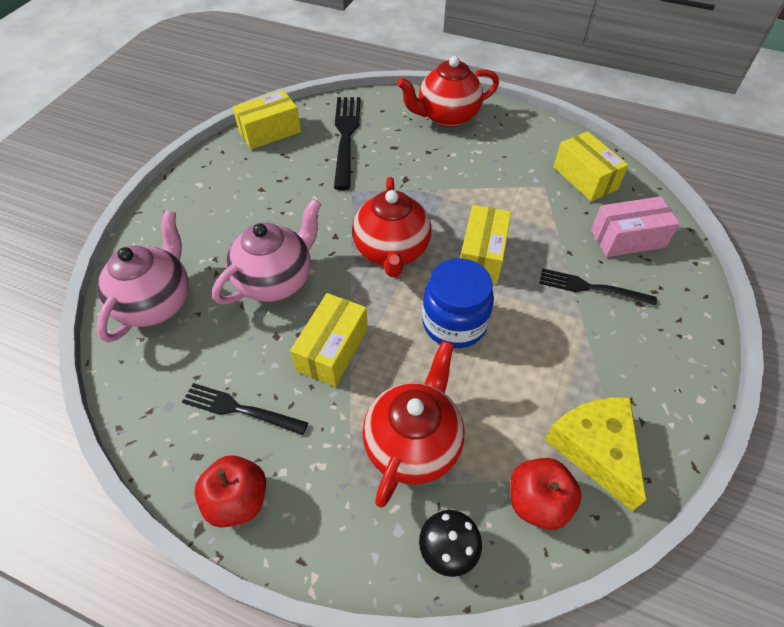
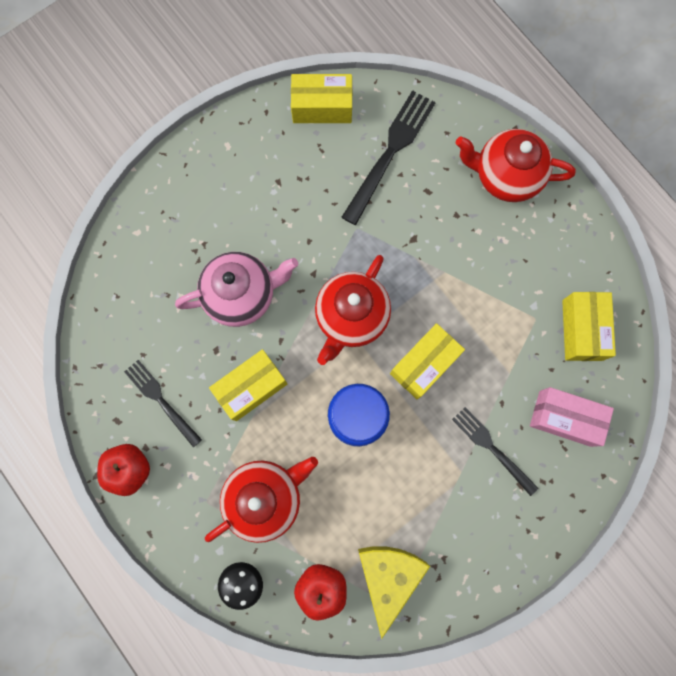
camera: 30 degrees right, 25 degrees up
(156, 303) = (140, 266): pink teapot -> none

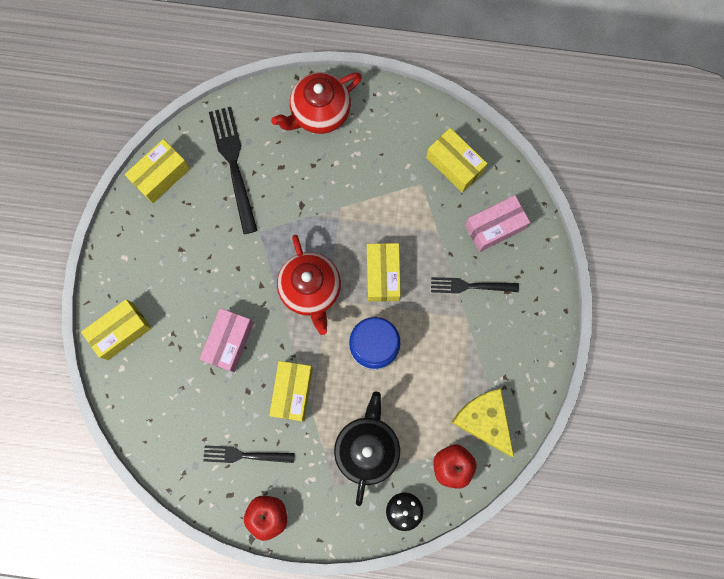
camera: 45 degrees left, 0 degrees up
(165, 202) = (121, 331): none -> yellow box
(241, 295) = (229, 342): pink teapot -> pink box
(265, 497) = (367, 448): red teapot -> black teapot

